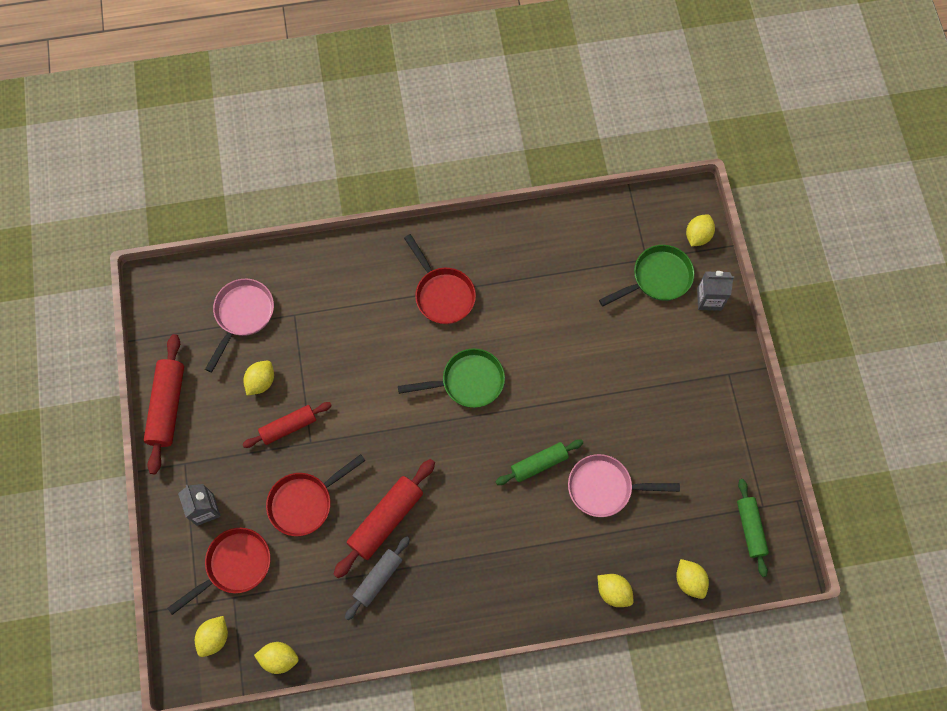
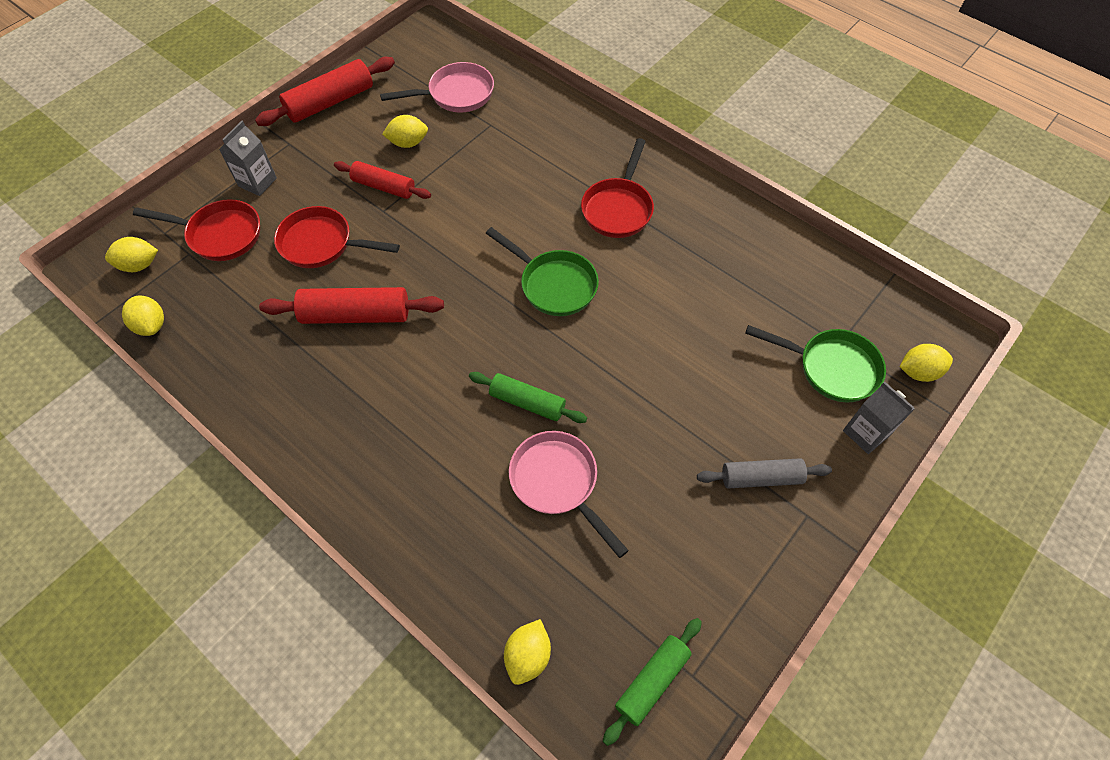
camera: 50 degrees right, 10 degrees down
(378, 579) = (290, 349): grey rolling pin -> grey rolling pin (761, 478)
(613, 592) = (447, 578): yellow lemon -> none

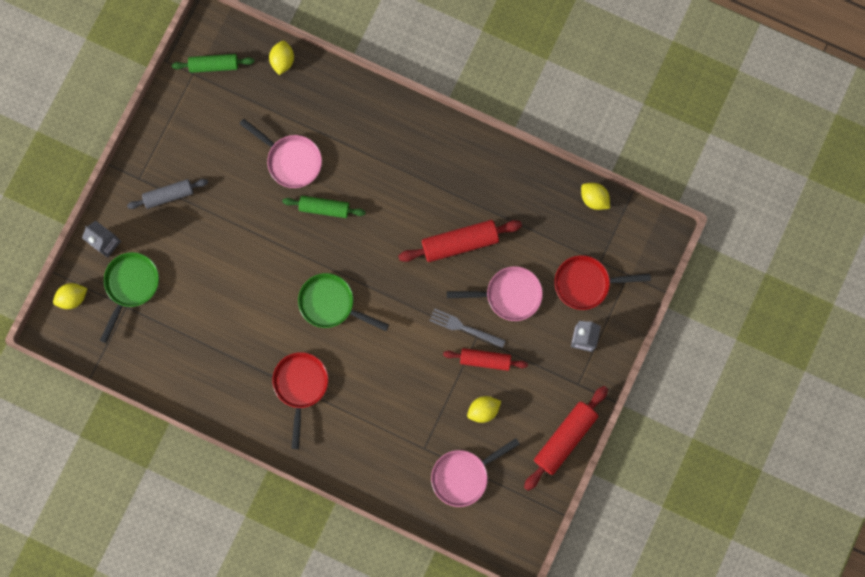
camera: 165 degrees right, 20 degrees up
(139, 265) = (630, 243): yellow lemon -> none
(322, 244) = (508, 295): red pan -> pink pan
(393, 223) = (464, 328): none -> grey fork
(652, 681) = (214, 65): green rolling pin -> green rolling pin turned 60 degrees clockwise
(831, 368) = (130, 286): green pan -> green pan turned 105 degrees clockwise

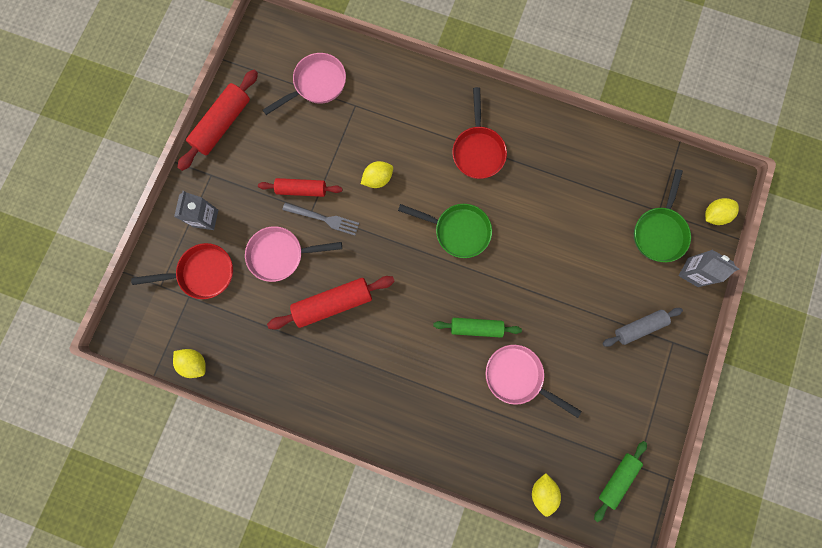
camera: 175 degrees right, 0 degrees up
(214, 65) = (617, 478): green rolling pin -> green rolling pin turned 45 degrees counterclockwise
(483, 410) = (301, 144): yellow lemon -> yellow lemon (378, 179)

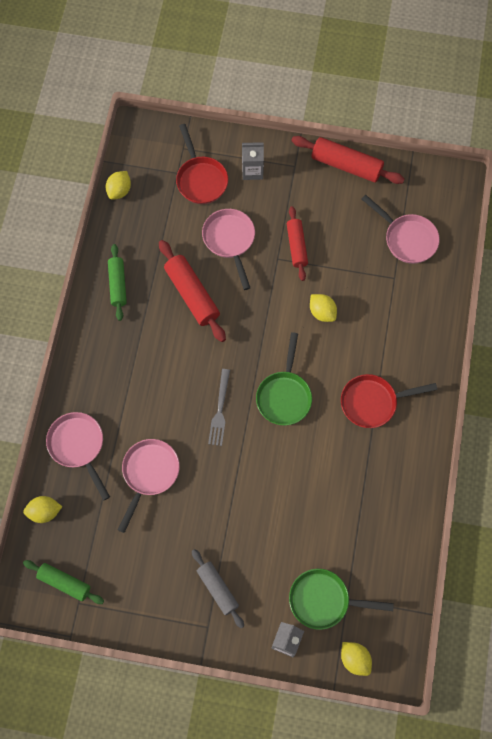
camera: 80 degrees right, 10 degrees down
(324, 219) = (272, 271): grey fork -> grey fork (220, 410)
(476, 327) = (190, 428): green rolling pin -> green rolling pin (118, 285)
(478, 446) = (78, 446): none -> pink pan

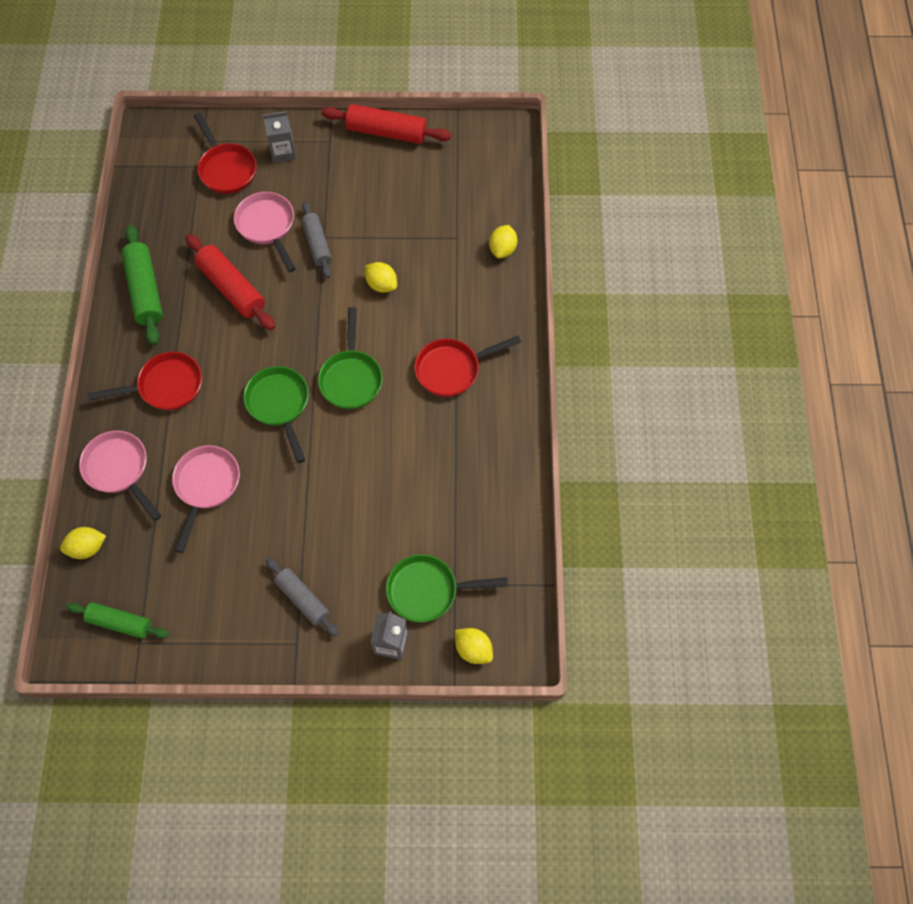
camera: 10 degrees left, 5 degrees down
(118, 285) = (145, 291): green rolling pin -> green rolling pin, size x1.51
(119, 191) = (135, 193): yellow lemon -> yellow lemon (502, 249)
(125, 377) = (166, 386): none -> red pan
(220, 410) = (279, 405): grey fork -> green pan
(271, 264) = (317, 244): none -> grey rolling pin
(296, 246) = (343, 221): red rolling pin -> none
(407, 239) = (465, 196): pink pan -> none

